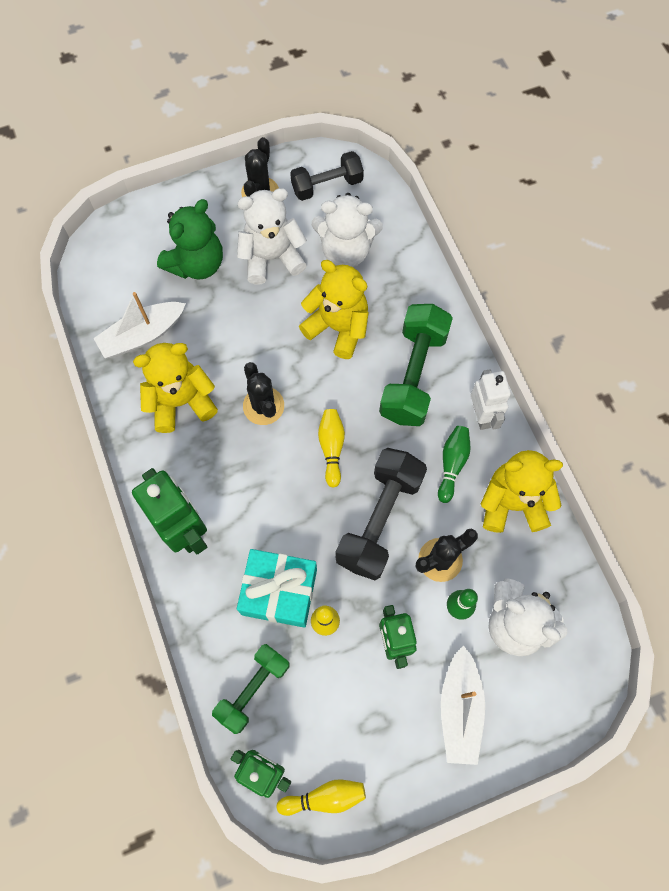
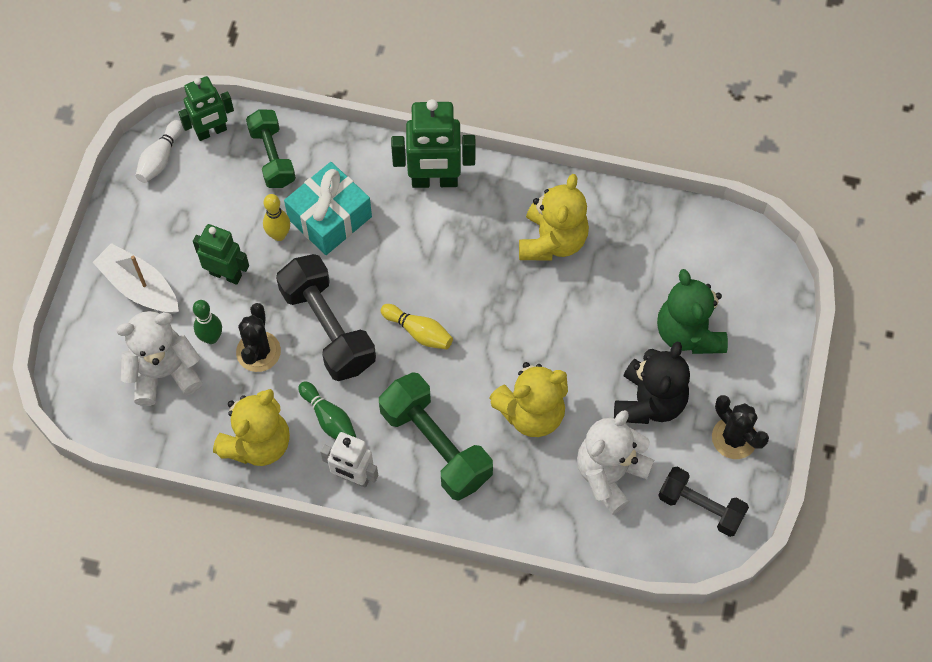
camera: 125 degrees right, 5 degrees down
(142, 335) = (642, 246): white boat -> none
(263, 406) = (499, 302): black cactus -> none
(272, 258) = (649, 402): white teddy bear -> black teddy bear
(325, 797) = (160, 158): yellow bowling pin -> white bowling pin
(327, 185) = (700, 507): black dumbbell -> black dumbbell turned 75 degrees counterclockwise

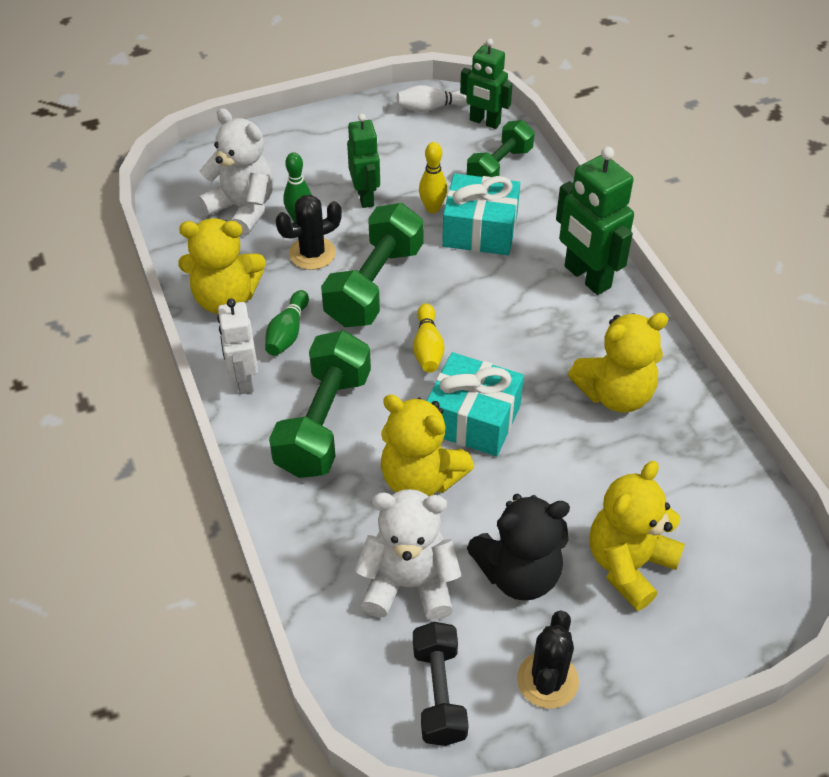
camera: 55 degrees right, 15 degrees down
(139, 287) = (307, 155): white boat -> none
(328, 328) = (374, 285): black dumbbell -> green dumbbell
(506, 345) = (473, 419): none -> turquoise gift
(688, 333) = (629, 565): green teddy bear -> yellow teddy bear

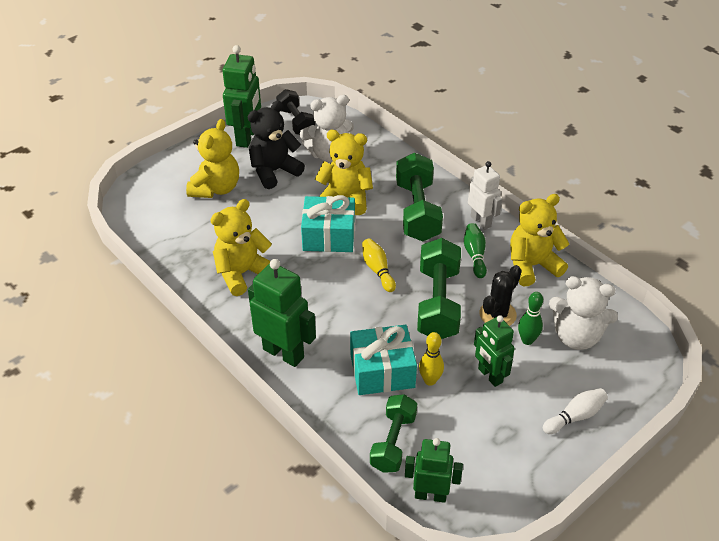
camera: 160 degrees right, 5 degrees down
(431, 108) = (490, 497): white bowling pin -> white bowling pin (575, 416)
(547, 680) = (247, 137): black cactus -> green robot

